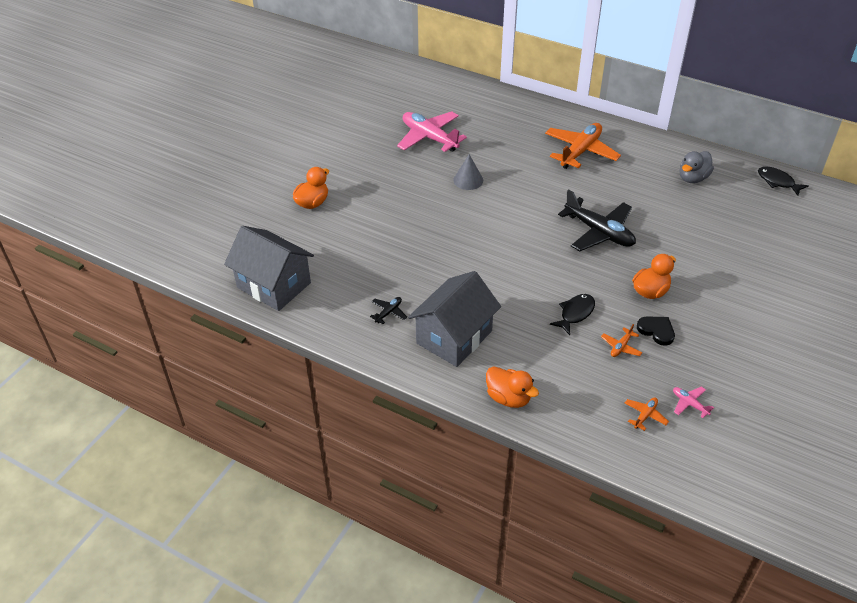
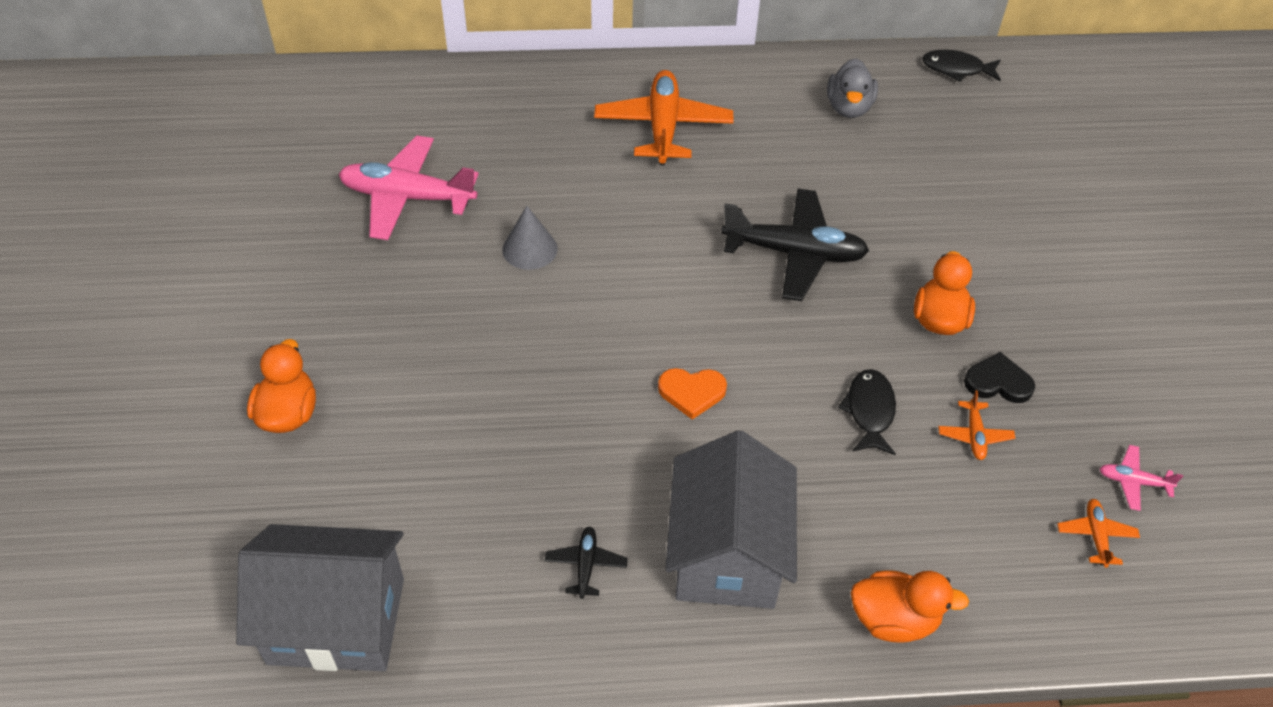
camera: 35 degrees left, 5 degrees up
(494, 269) = (692, 392): none -> orange heart

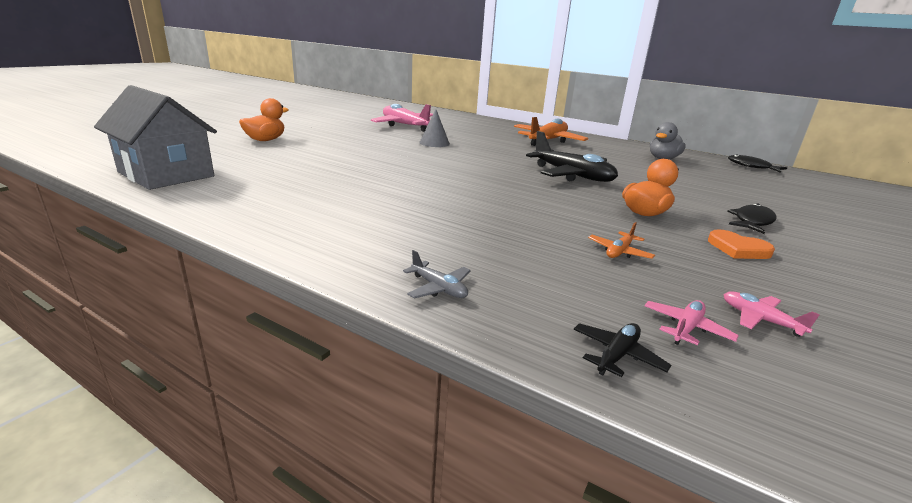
camera: 35 degrees right, 25 degrees down
(586, 565) = (295, 201): black plane -> black plane (617, 355)
(692, 392) = (447, 185): orange heart -> orange heart (738, 249)
(727, 553) = (374, 226): grey house -> none
(869, 411) = (549, 221): black fish -> black fish (752, 222)
(893, 620) = (439, 288): orange duck -> grey plane
(998, 382) = (666, 242): black heart -> none
(1096, 536) = (686, 328): orange plane -> pink plane

